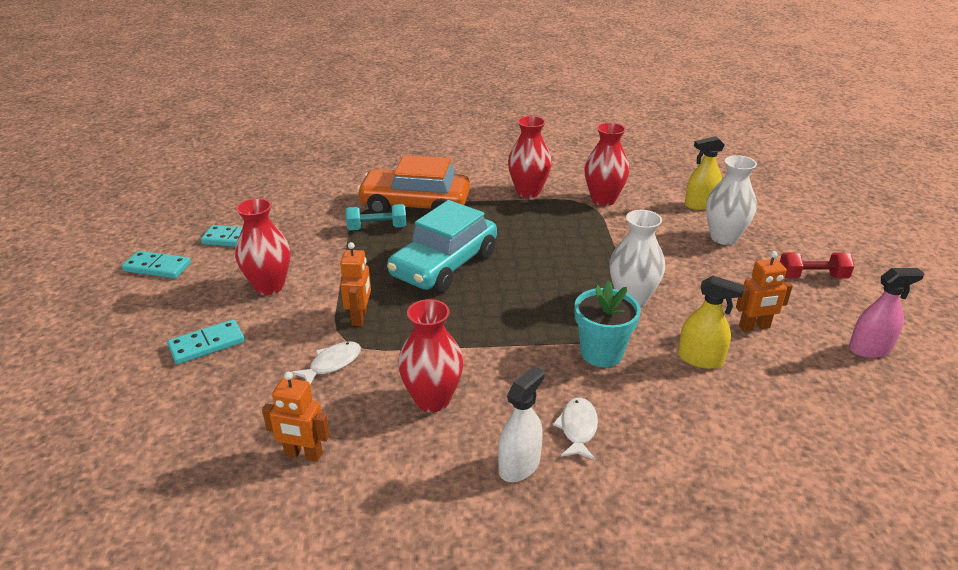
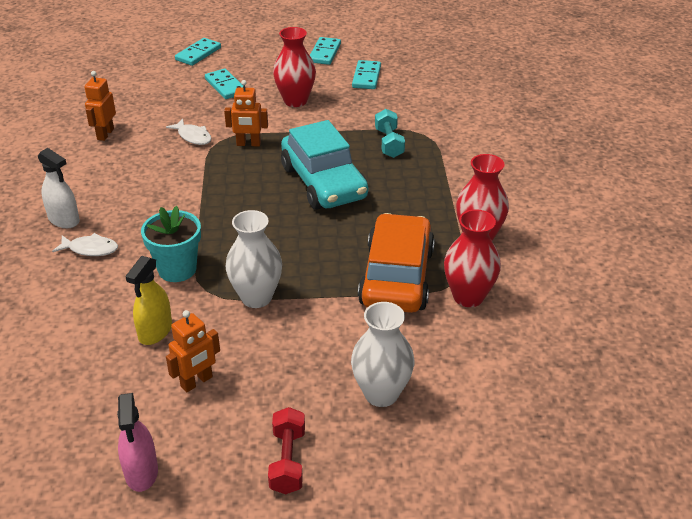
camera: 90 degrees right, 5 degrees up
(91, 378) = (198, 54): none -> turquoise domino
(415, 205) = (437, 162): orange car -> orange car (396, 277)
(432, 400) = (142, 181): red vase -> none
(444, 265) = (324, 182): turquoise car -> turquoise car turned 150 degrees counterclockwise
(700, 205) = (467, 386): yellow spray bottle -> none
(754, 327) = (197, 382): orange robot -> orange robot turned 120 degrees counterclockwise

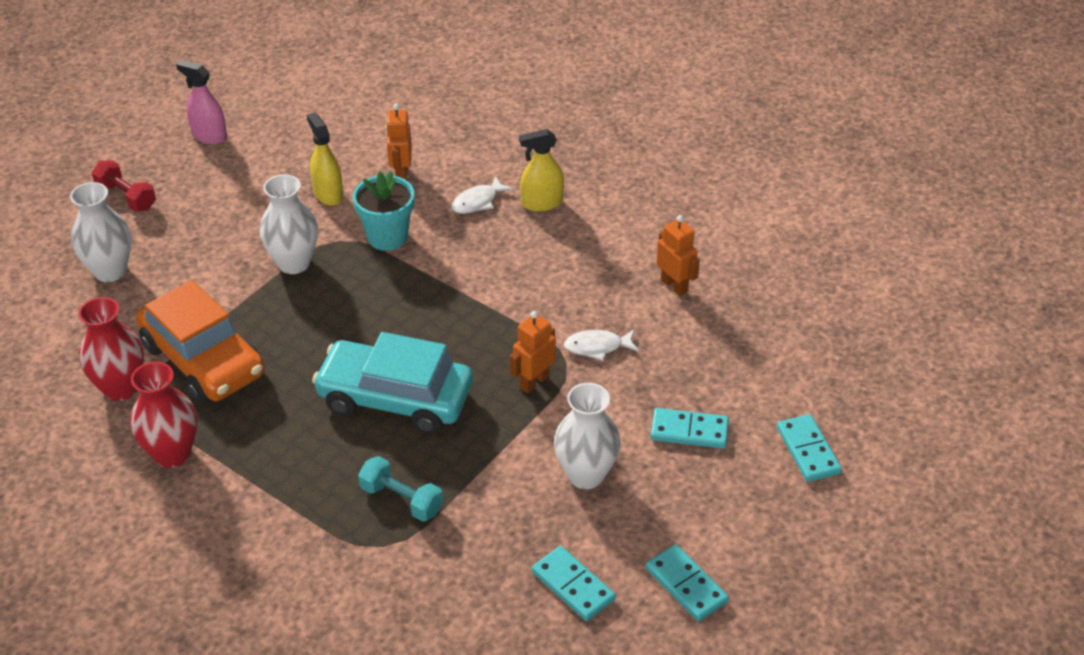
camera: 130 degrees right, 5 degrees up
(64, 220) = (542, 203): white spray bottle -> yellow spray bottle
(197, 382) = (249, 191): orange robot -> orange robot (401, 173)
(295, 101) = (586, 475): red vase -> white vase

